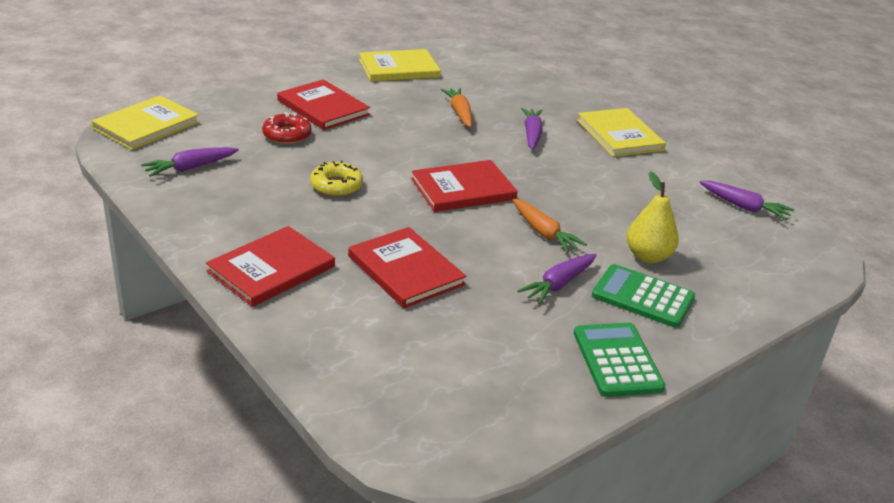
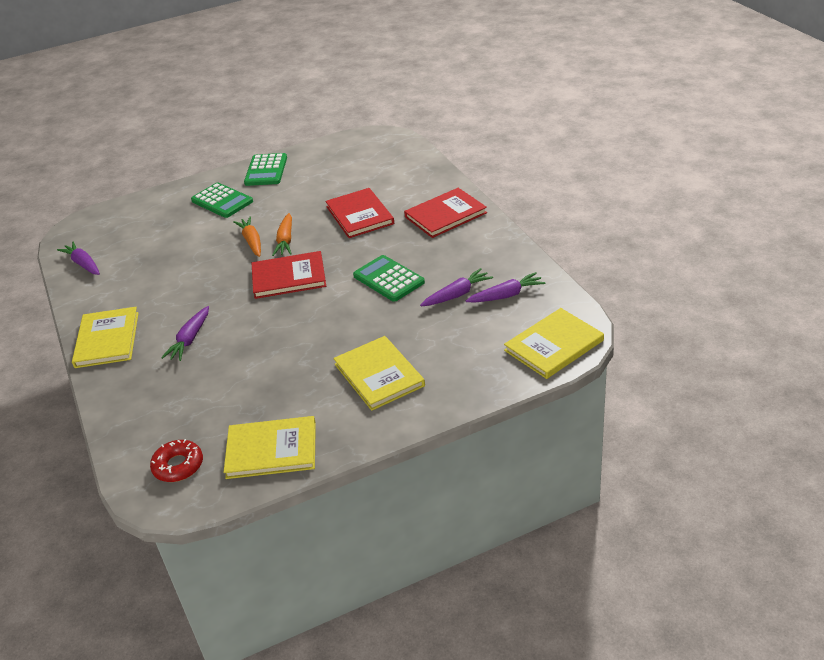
camera: 160 degrees left, 5 degrees up
(287, 135) = (421, 335): red donut -> red donut (178, 466)
(323, 107) = (379, 375): red book -> yellow book
(336, 186) = (388, 279): yellow donut -> green calculator
(459, 113) = (242, 369): orange carrot -> orange carrot (285, 240)
(558, 284) = (268, 208): purple carrot -> purple carrot (457, 294)
(648, 256) = (194, 226): yellow pear -> none

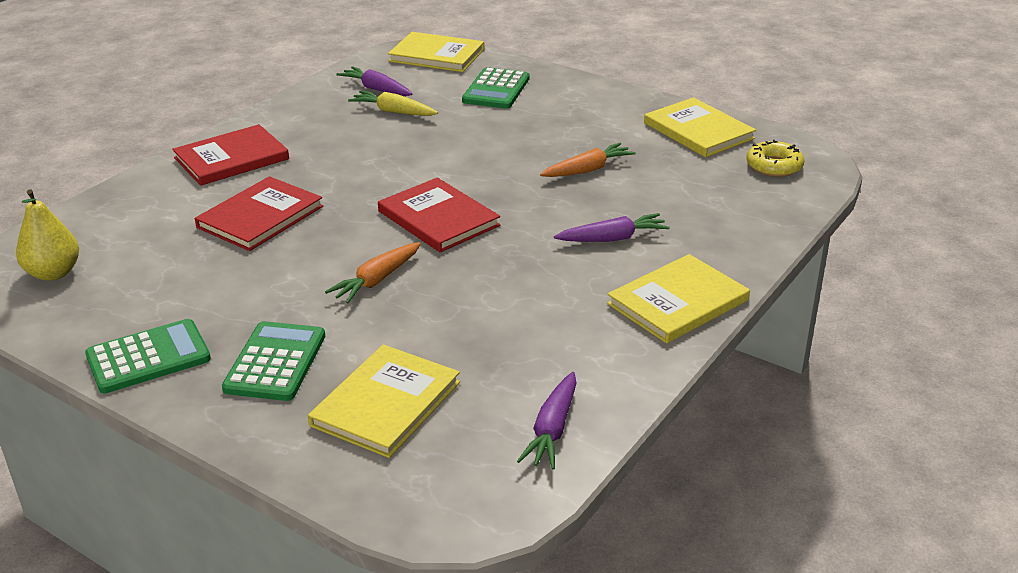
camera: 125 degrees left, 5 degrees down
(178, 466) = (774, 166): red donut -> yellow donut
(285, 240) = (357, 252): orange carrot -> orange carrot (588, 170)
(368, 151) = (53, 273): none -> yellow pear
(379, 375) = (552, 114): yellow book -> yellow book (385, 403)
(388, 279) = (394, 154): green calculator -> green calculator (496, 90)
(445, 215) = (231, 159): red book -> red book turned 60 degrees counterclockwise
(457, 294) = (393, 112): purple carrot -> yellow carrot

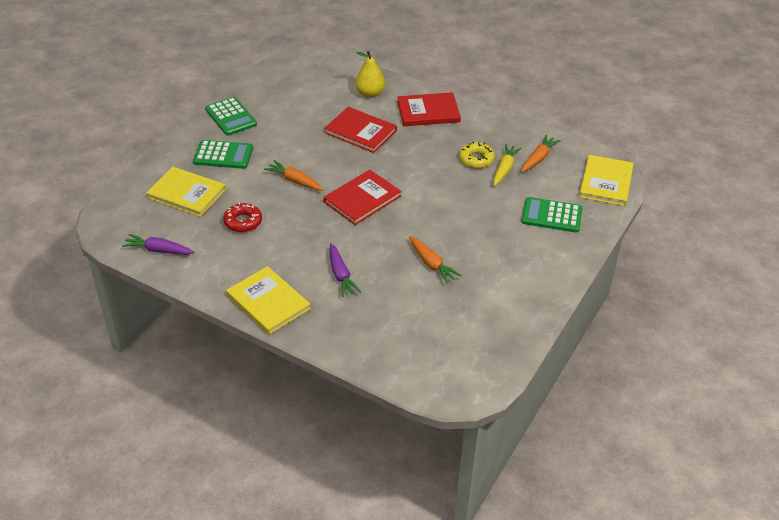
camera: 85 degrees right, 10 degrees up
(53, 273) = (303, 76): yellow pear -> yellow pear (370, 93)
(231, 159) = (428, 112): red book -> red book turned 60 degrees counterclockwise
(376, 89) = (538, 158): purple carrot -> orange carrot
(480, 332) = (243, 222): none -> red donut
(698, 131) = (502, 325): yellow book -> none
(774, 166) = (449, 366): yellow donut -> yellow donut (476, 159)

